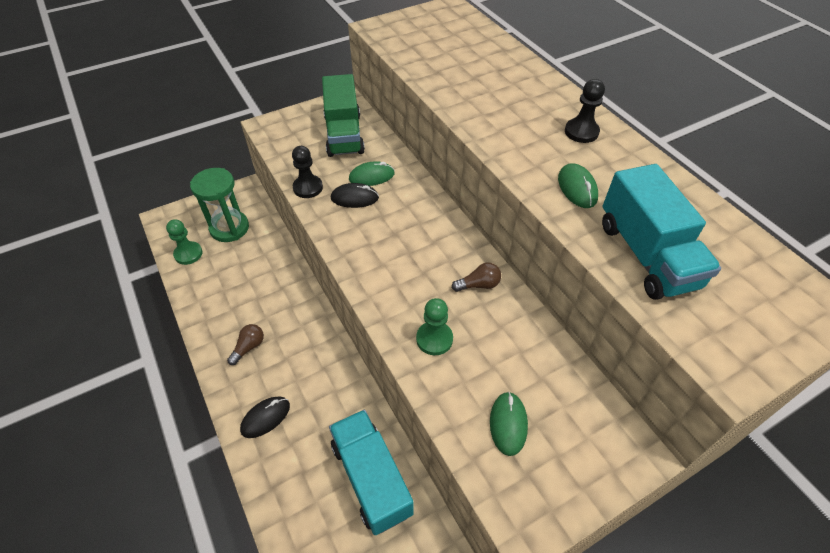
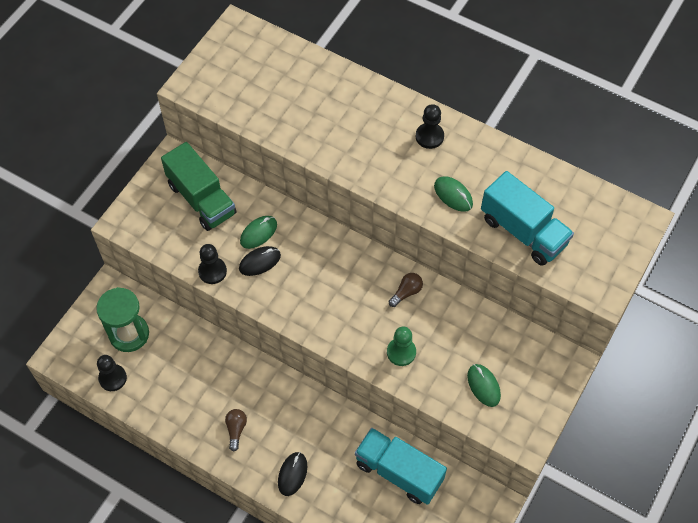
camera: 30 degrees left, 10 degrees up
(188, 254) = (112, 378): green pawn -> black pawn

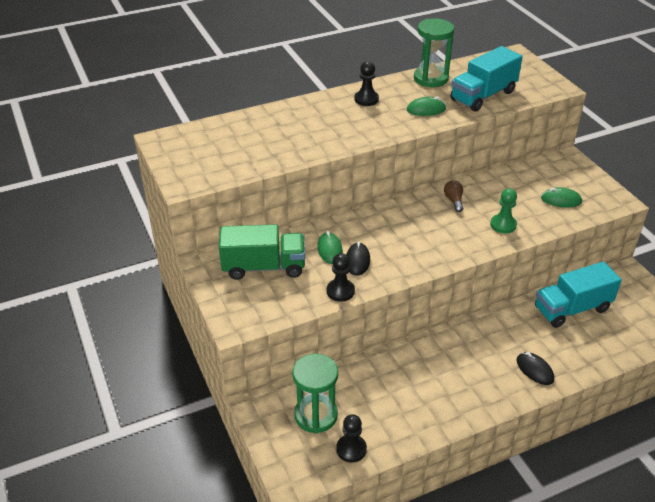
camera: 55 degrees left, 20 degrees down
(236, 430) = (468, 386): brown light bulb -> none
(517, 169) = (430, 78): none -> green hourglass
(523, 231) = (483, 96): turquoise truck -> turquoise truck turned 150 degrees clockwise

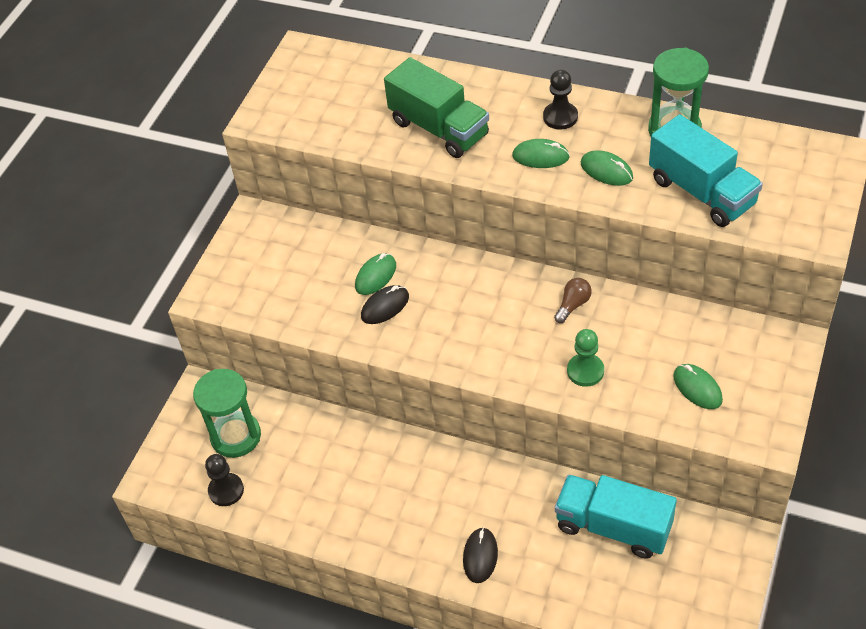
camera: 50 degrees right, 10 degrees up
(264, 267) = (297, 253): green truck -> green truck (439, 128)
(340, 291) = (329, 328): black pawn -> none
(383, 120) = (540, 156): none -> green mouse
(483, 96) = (701, 192): turquoise truck -> turquoise truck turned 135 degrees counterclockwise

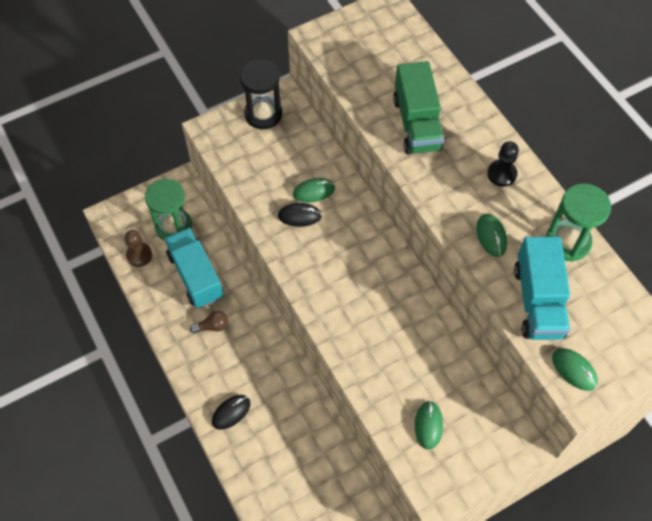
camera: 35 degrees right, 10 degrees up
(226, 490) = (139, 255): black pawn -> brown pawn
(249, 245) = (263, 114): none -> black hourglass
(540, 156) = (459, 193): green mouse -> green mouse (574, 370)
(573, 305) = (409, 306): brown light bulb -> brown light bulb (212, 326)
(585, 371) = (372, 355): green pawn -> none
(613, 527) = (321, 461): turquoise truck -> turquoise truck (196, 276)

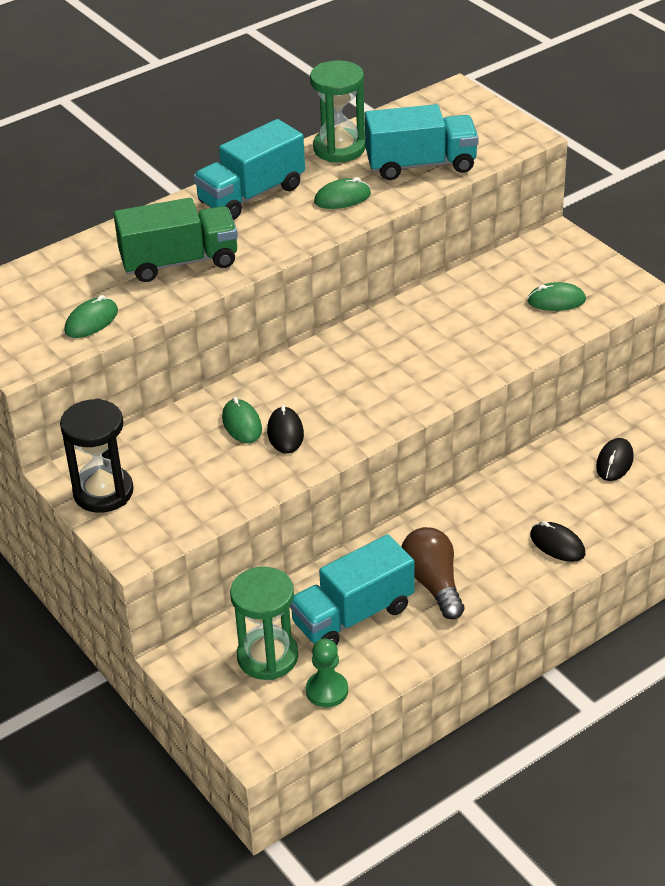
camera: 95 degrees left, 20 degrees down
(139, 255) = (327, 690): brown pawn -> green pawn
(212, 326) = (433, 583): brown light bulb -> brown light bulb, size x1.76
(309, 473) = (614, 462): none -> black mouse
(501, 174) = (251, 195): black pawn -> turquoise truck
(574, 370) = (497, 141): green mouse -> green mouse (91, 321)

